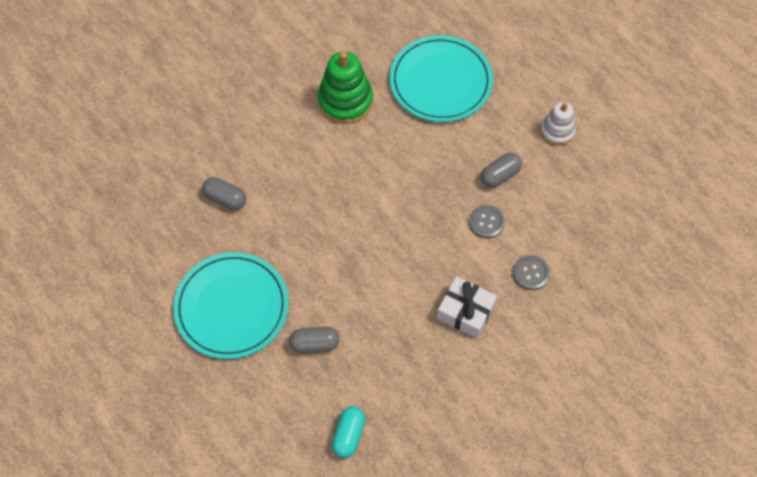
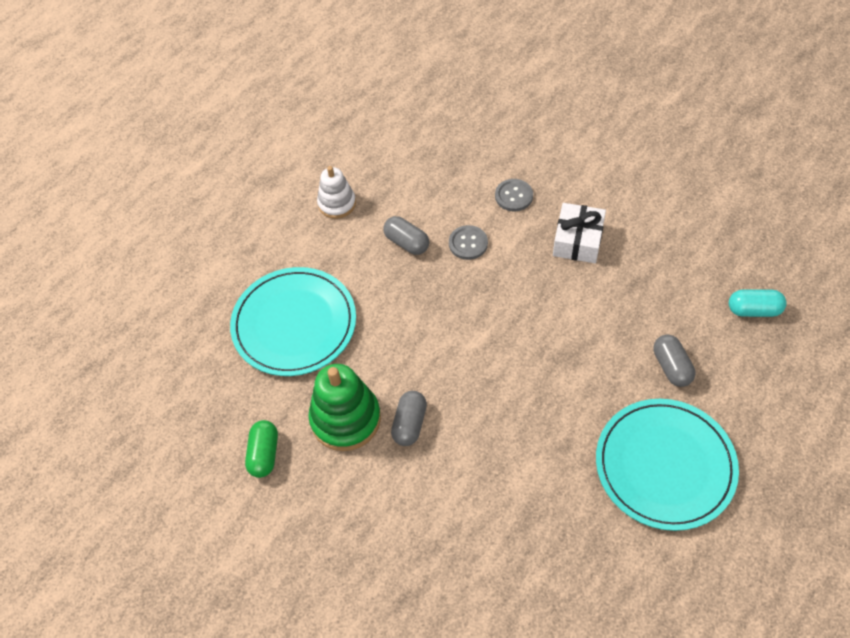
camera: 100 degrees left, 5 degrees down
(225, 199) = (526, 519): grey capsule -> grey capsule (410, 424)
(334, 47) = (264, 454): none -> green capsule

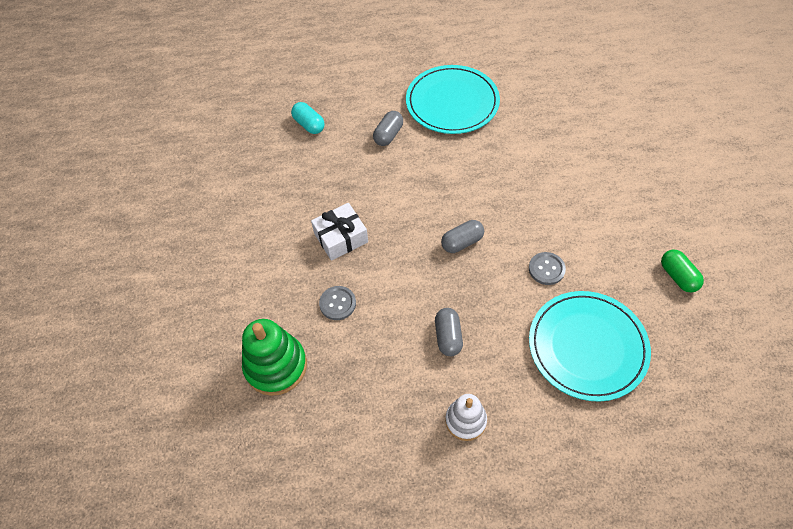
camera: 135 degrees left, 0 degrees up
(264, 454) = (678, 276): green capsule -> green capsule turned 75 degrees counterclockwise
(345, 419) = (605, 255): green stacking toy -> green stacking toy (276, 366)
(410, 424) = (566, 221): grey capsule -> grey capsule (462, 242)
(468, 243) = (408, 298): grey button -> grey button (546, 269)

